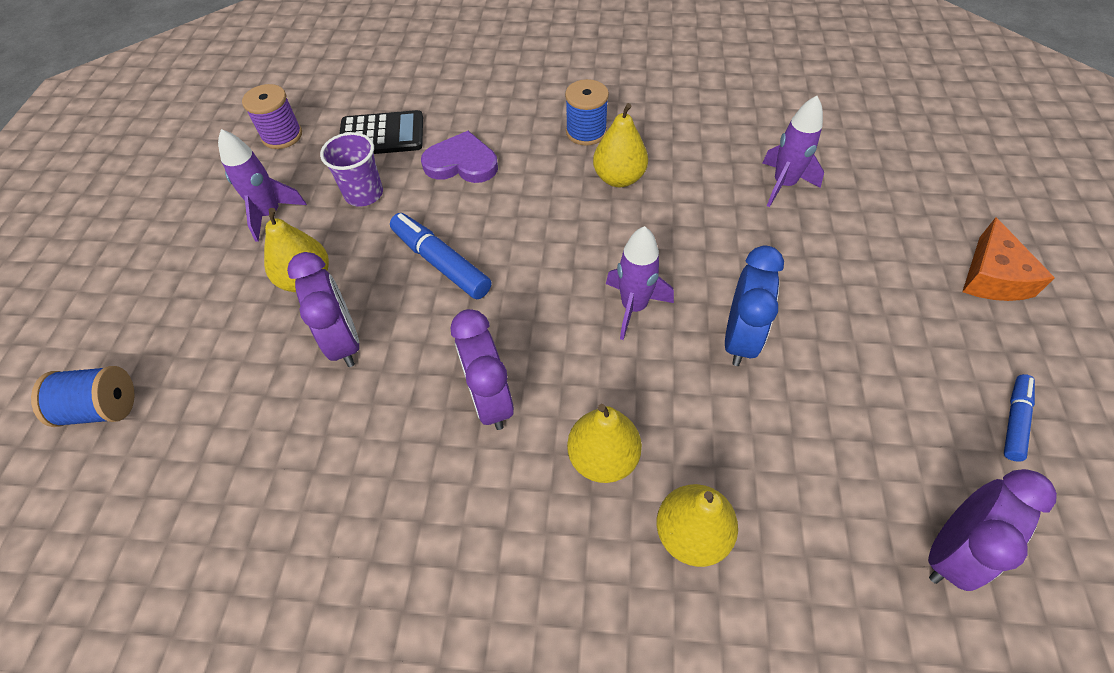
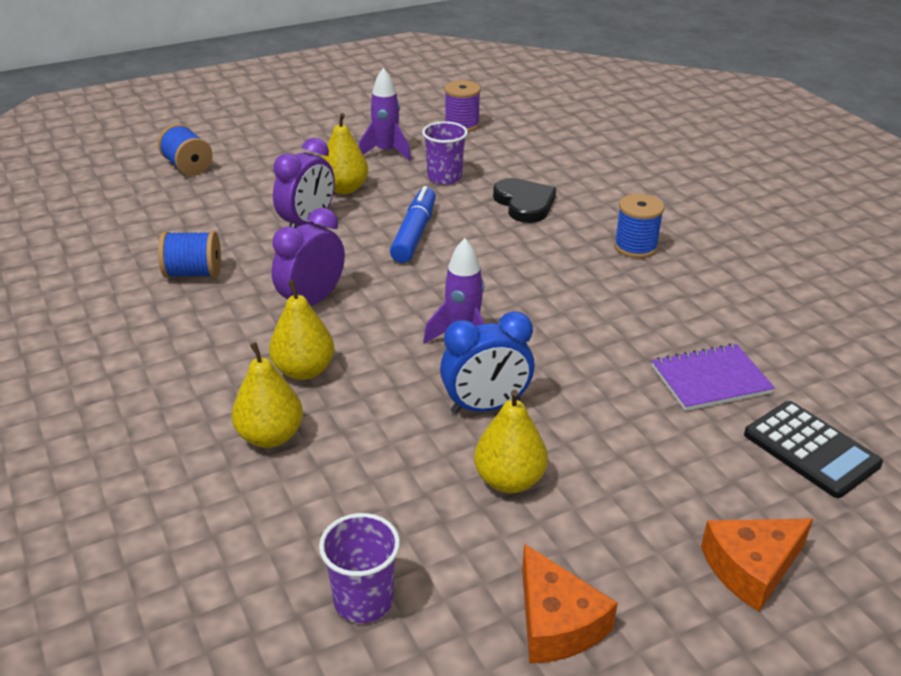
camera: 55 degrees right, 20 degrees down
(347, 494) = (193, 273): none -> blue spool
(381, 135) = (511, 160): black calculator -> black calculator (811, 449)
(461, 163) = (524, 203): purple heart -> black heart
(619, 178) = (600, 282): yellow pear -> yellow pear (509, 480)
(783, 185) = (710, 380): purple rocket -> purple notebook
(950, 550) = (363, 600): purple clock -> purple cup
(1014, 420) = (556, 622): blue marker -> orange cheese

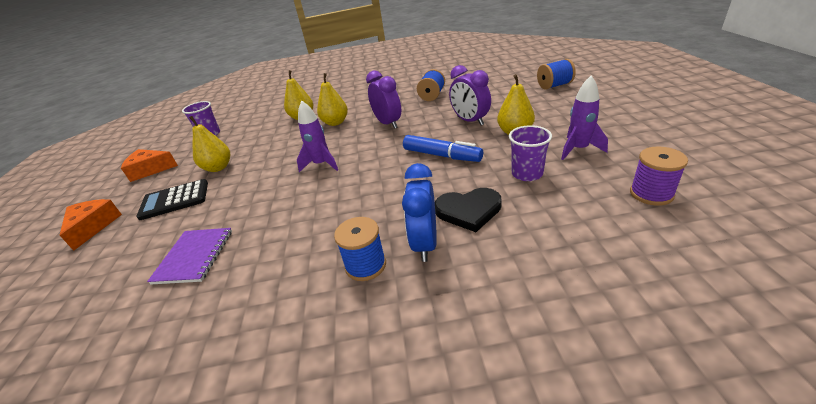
camera: 115 degrees right, 0 degrees up
(486, 407) = (265, 166): blue clock -> blue clock (425, 243)
(811, 449) = (100, 283): black calculator -> black calculator (175, 200)

